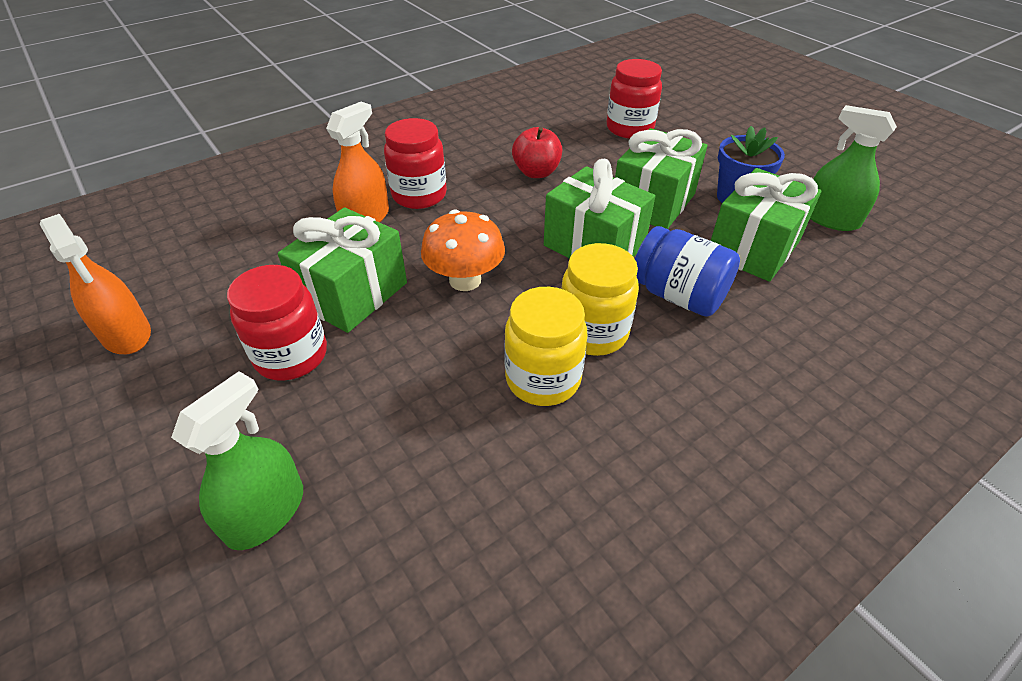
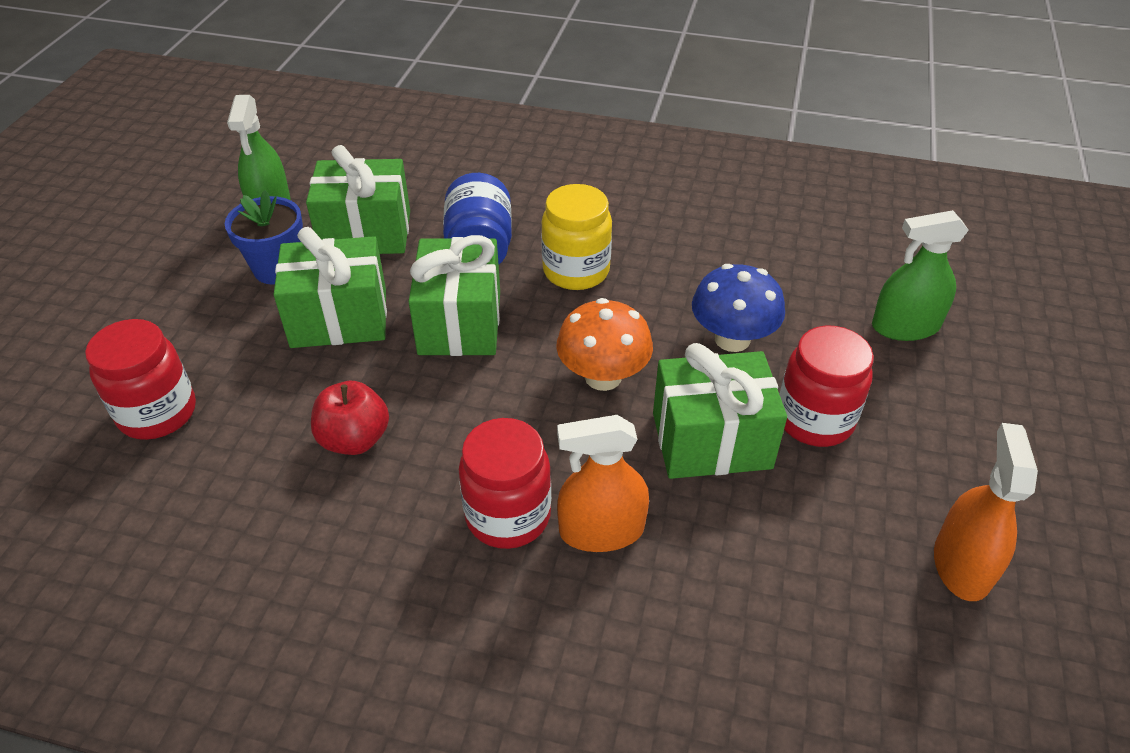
camera: 130 degrees left, 0 degrees up
(412, 371) = (732, 339): none -> blue mushroom
(543, 379) = (652, 272): yellow jar -> none

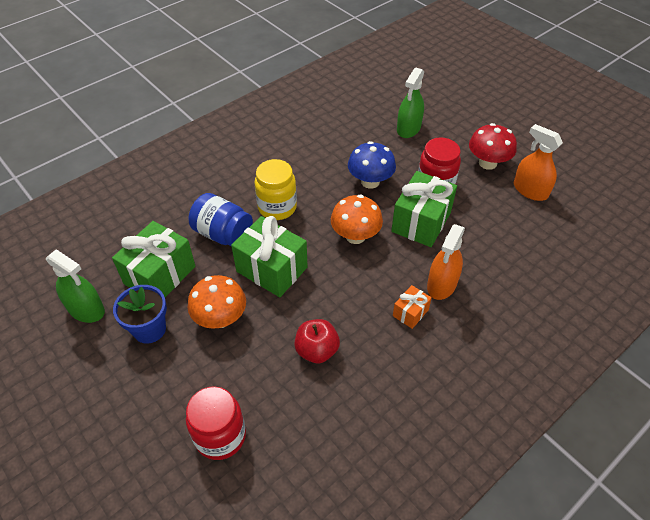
camera: 55 degrees left, 5 degrees up
(339, 318) = (220, 318): green gift -> orange mushroom
(508, 516) = (410, 313): red jar -> orange gift
(955, 467) = (487, 163): none -> red mushroom

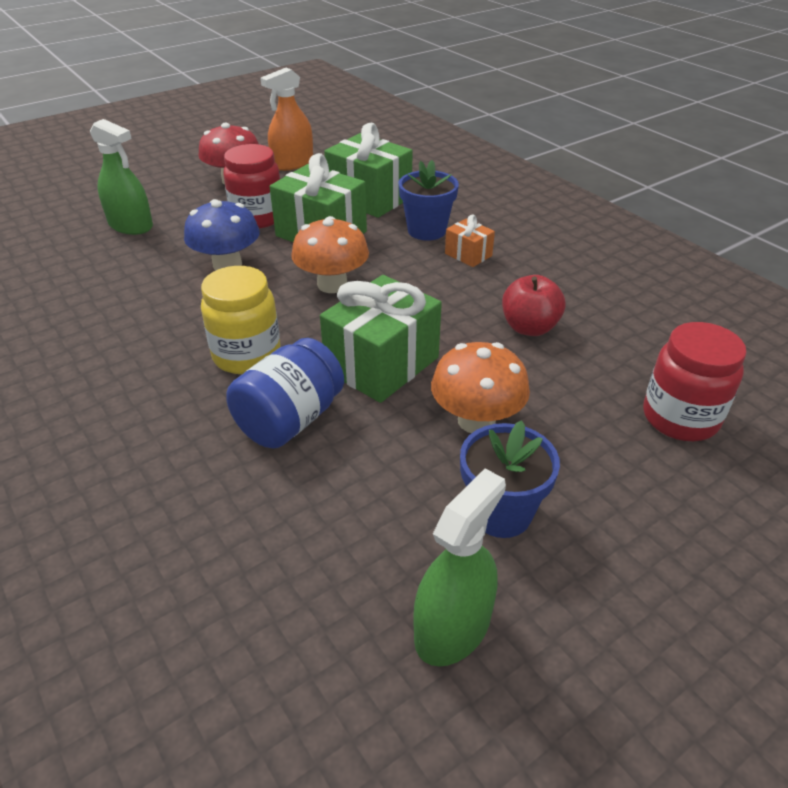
camera: 85 degrees left, 10 degrees down
(160, 275) = (374, 506): green gift -> green gift (369, 198)
(442, 284) = (426, 230): orange spray bottle -> blue flower pot

